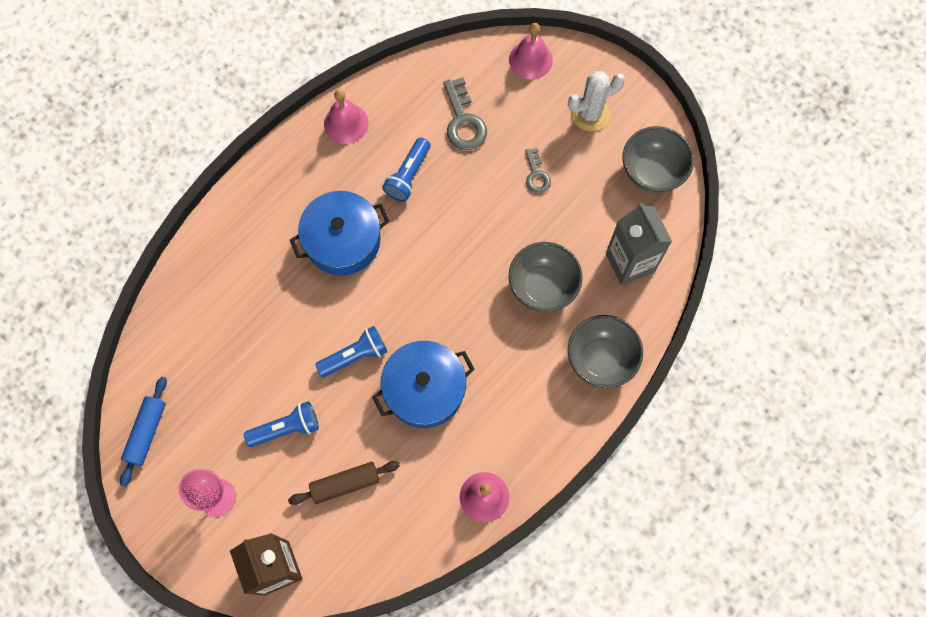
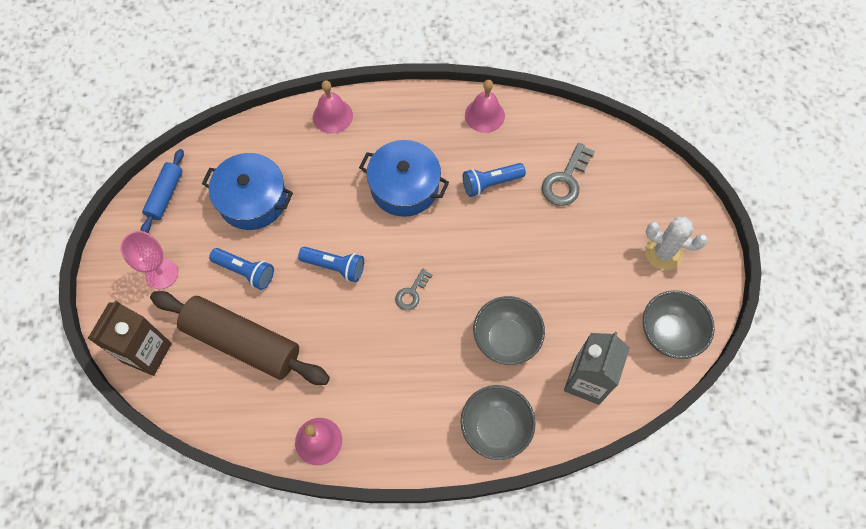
camera: 45 degrees right, 5 degrees down
(147, 432) = (165, 195): blue rolling pin -> blue rolling pin turned 45 degrees counterclockwise
(345, 484) = (242, 342): brown rolling pin -> brown rolling pin, size x1.91
(424, 389) = (355, 331): blue pot -> blue pot (252, 200)
(530, 60) = (656, 180): pink bell -> pink bell (332, 116)
(536, 175) = (580, 260): grey key -> grey key (412, 293)

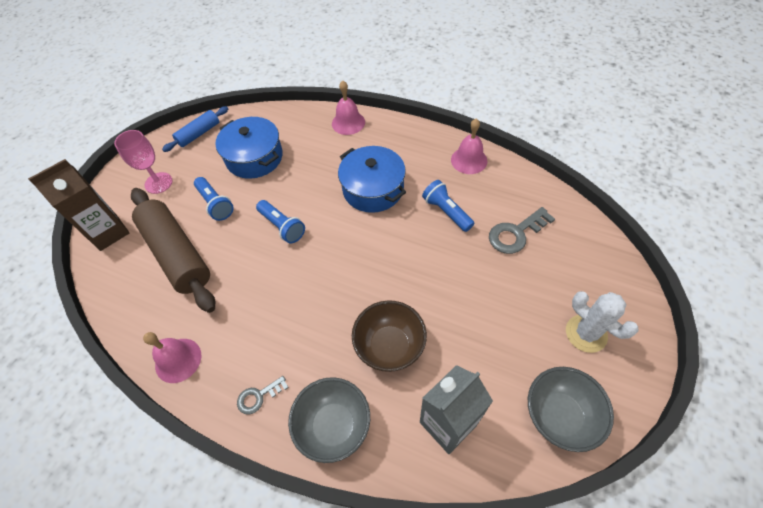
camera: 30 degrees right, 10 degrees down
(412, 293) = (330, 271): grey key -> grey key (259, 396)
(491, 183) = (446, 212): blue flashlight -> blue flashlight turned 45 degrees clockwise
(506, 339) = (390, 346): grey bowl -> brown bowl

